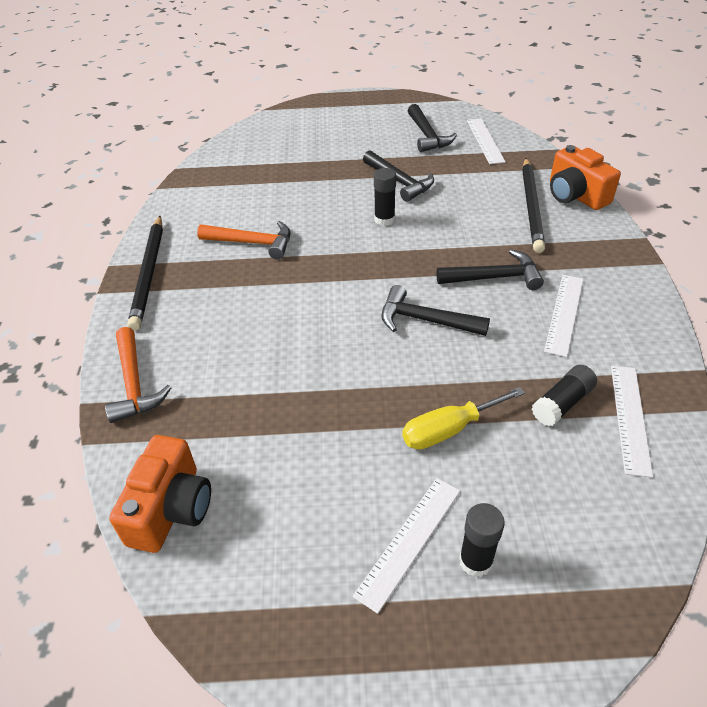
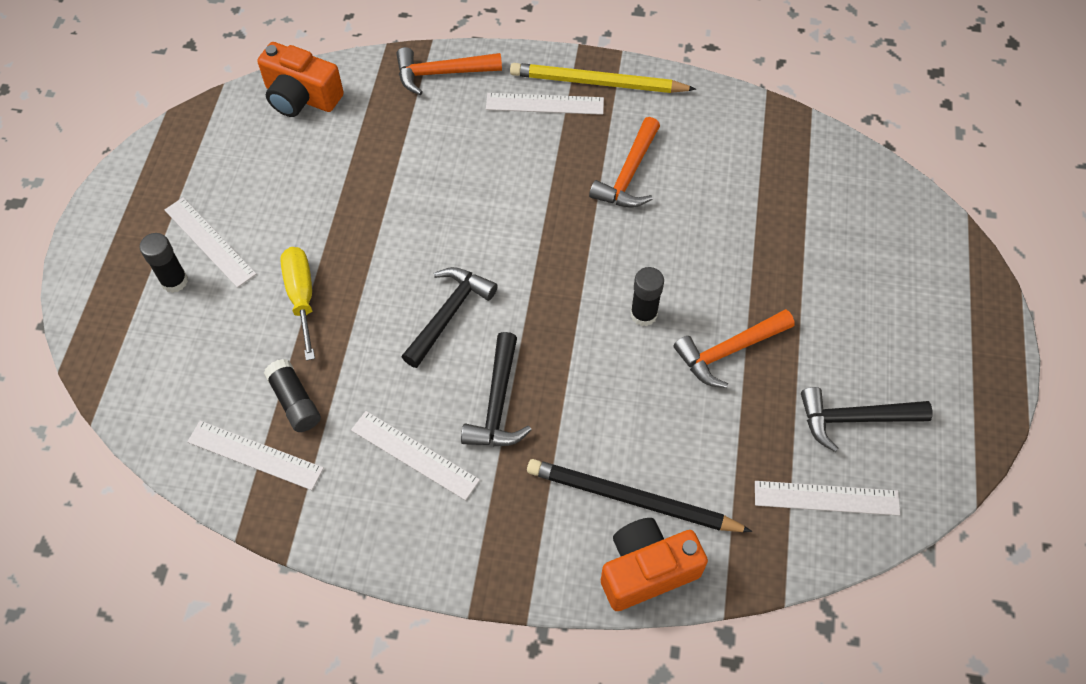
camera: 100 degrees right, 15 degrees up
(149, 273) = (597, 83): black pencil -> yellow pencil
(176, 302) = (545, 104): none -> white ruler
(399, 182) = (729, 351): black hammer -> orange hammer

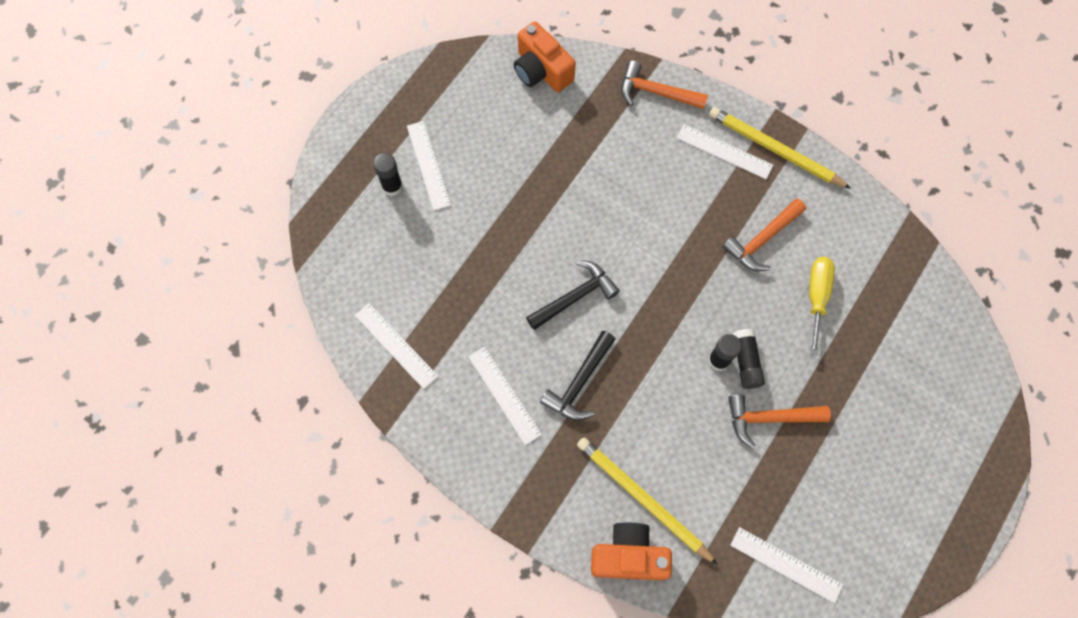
camera: 25 degrees right, 10 degrees up
(295, 401) = (438, 317): black glue stick -> black glue stick (746, 362)
(301, 297) = (475, 237): yellow screwdriver -> yellow screwdriver (816, 297)
(632, 499) = (642, 499): black pencil -> yellow pencil
(854, 419) = (838, 514): black hammer -> none

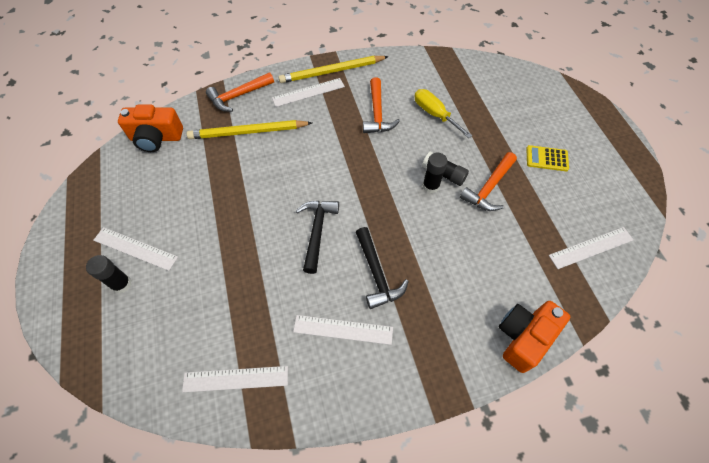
camera: 50 degrees left, 10 degrees down
(642, 499) = (489, 297): yellow pencil -> yellow pencil (248, 132)
(865, 453) = (546, 158): none -> yellow calculator

